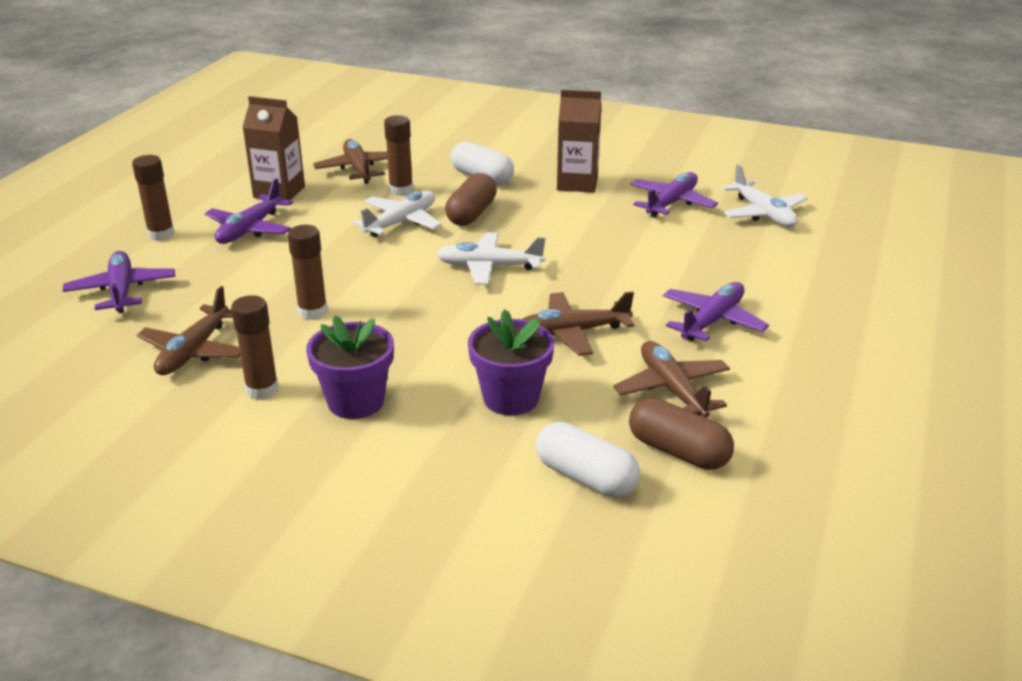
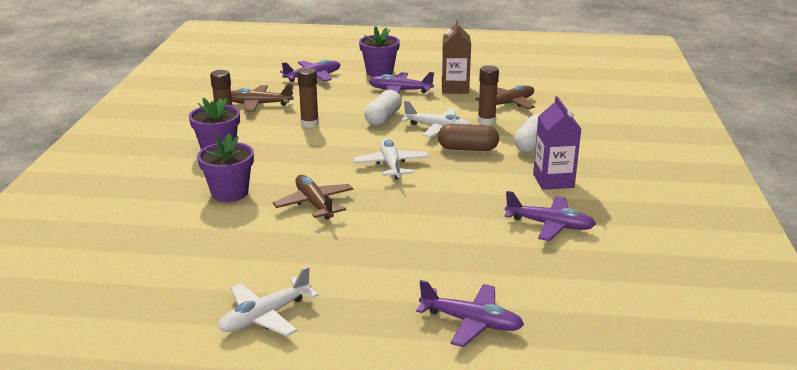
camera: 75 degrees right, 5 degrees down
(161, 234) = (379, 72): brown glue stick -> purple flower pot
(577, 183) = (553, 181): brown carton -> purple carton
(586, 477) = (149, 226): white capsule -> white capsule (383, 118)
(672, 389) = (251, 247): brown plane -> none
(678, 451) = (178, 255): brown capsule -> none
(712, 321) = (352, 257): purple plane -> purple plane (471, 322)
(763, 213) = (564, 273): white plane -> white plane (265, 316)

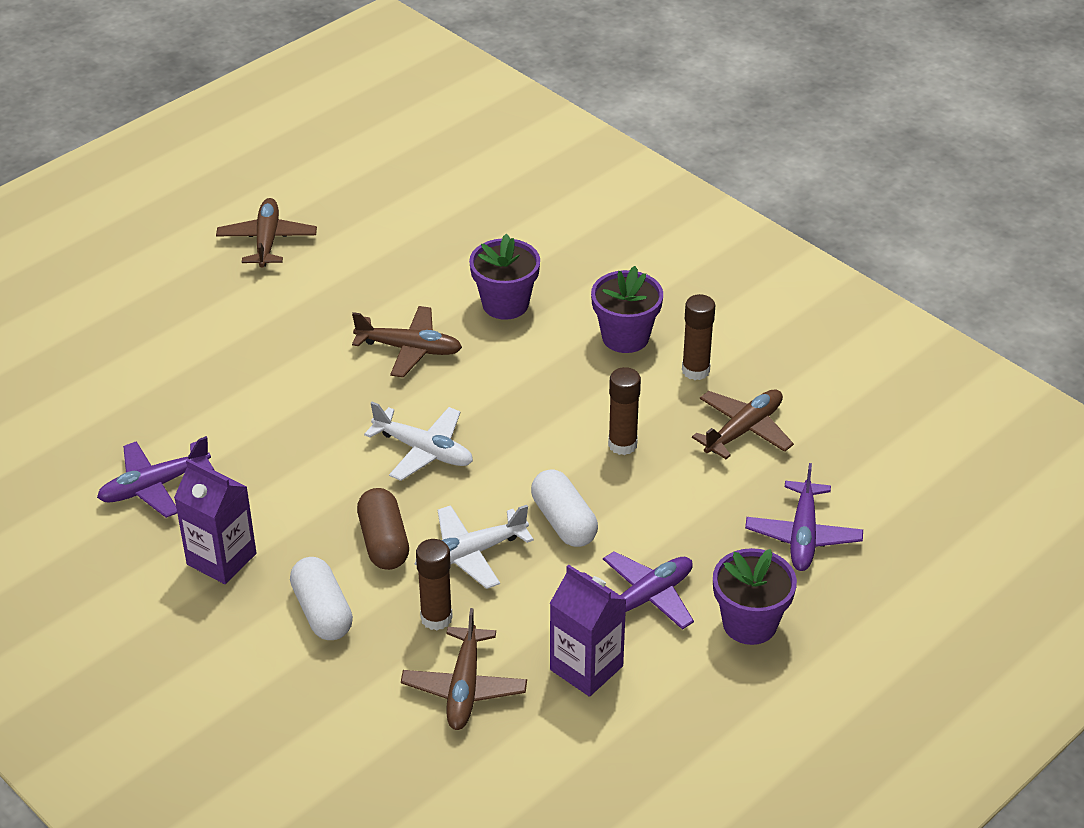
camera: 130 degrees right, 15 degrees up
(265, 316) = (267, 240): white plane -> brown plane
(455, 88) = (586, 668): brown carton -> purple carton
(467, 149) = (384, 542): brown capsule -> brown capsule turned 60 degrees counterclockwise
(471, 322) = (108, 338): purple plane -> none

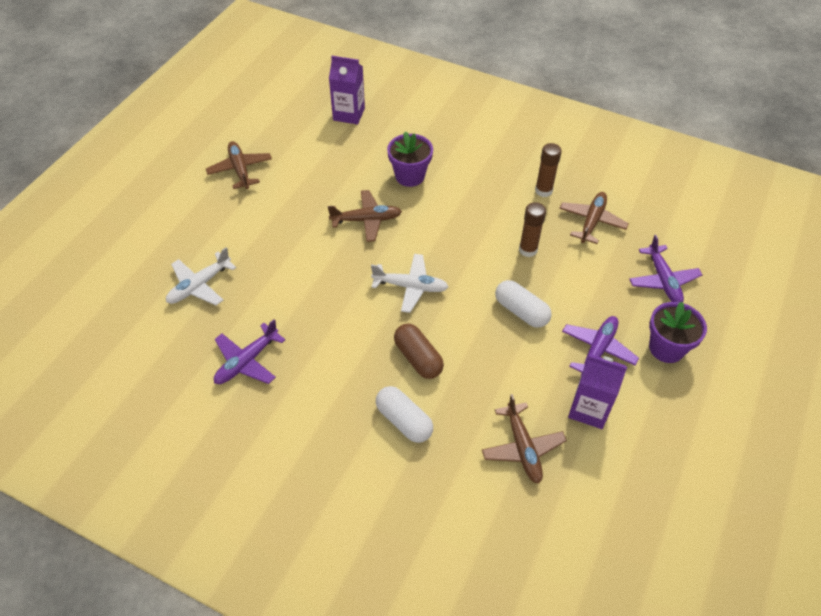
camera: 20 degrees left, 10 degrees up
(221, 559) = (318, 402): purple carton -> purple carton (349, 114)
(436, 618) = (479, 402): brown glue stick -> none
(470, 554) = (476, 350): white plane -> white plane (199, 286)
(625, 337) = (492, 180): purple flower pot -> none

